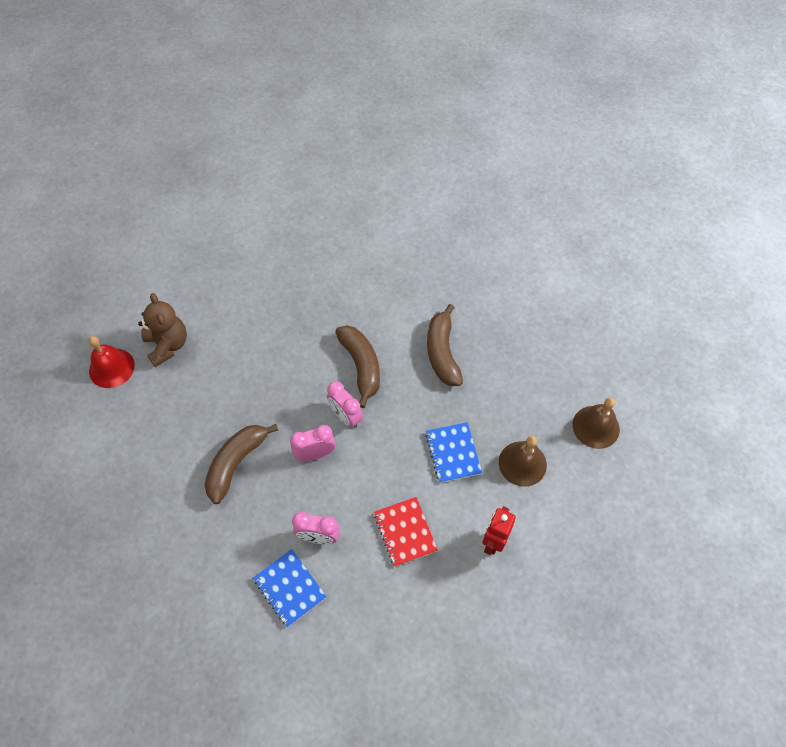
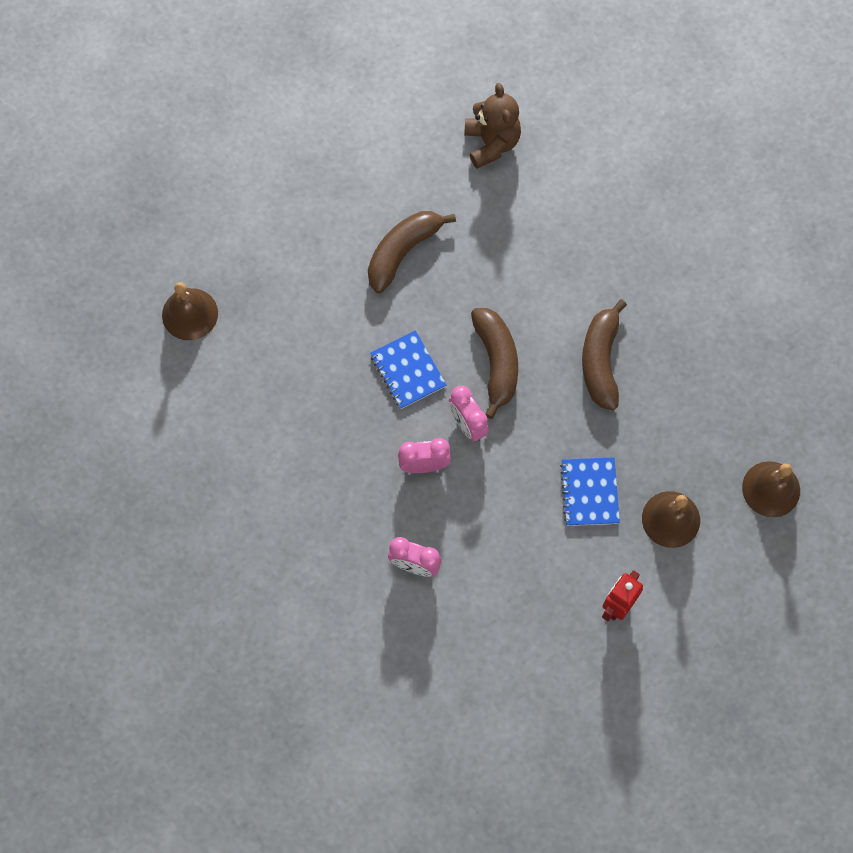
camera: 10 degrees right, 10 degrees up
(111, 368) = (190, 314): red bell -> brown bell
(168, 345) = (260, 295): brown teddy bear -> brown teddy bear (491, 143)
(236, 463) = (329, 461): brown banana -> brown banana (403, 252)
(290, 588) = (374, 618): blue notebook -> blue notebook (408, 371)
(405, 532) = (516, 577): red notebook -> none

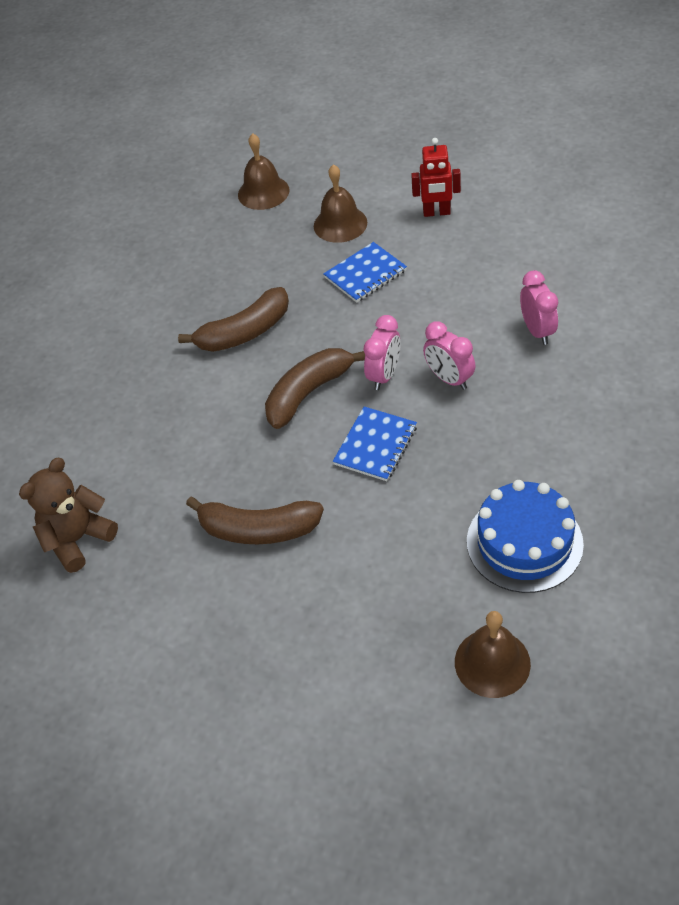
camera: 120 degrees left, 20 degrees down
(249, 399) = (524, 542): none -> blue cake

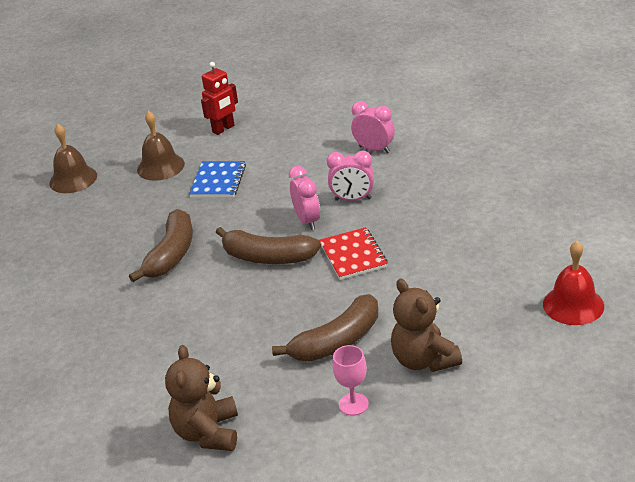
camera: 45 degrees left, 15 degrees down
(198, 605) = (353, 404): none -> pink goblet
(298, 609) = (424, 360): none -> brown teddy bear
(308, 393) = (267, 257): brown banana -> brown banana turned 75 degrees counterclockwise
(375, 445) = (353, 255): blue notebook -> red notebook
(492, 663) = (573, 305): brown bell -> red bell
(524, 542) = (510, 243): blue cake -> none

